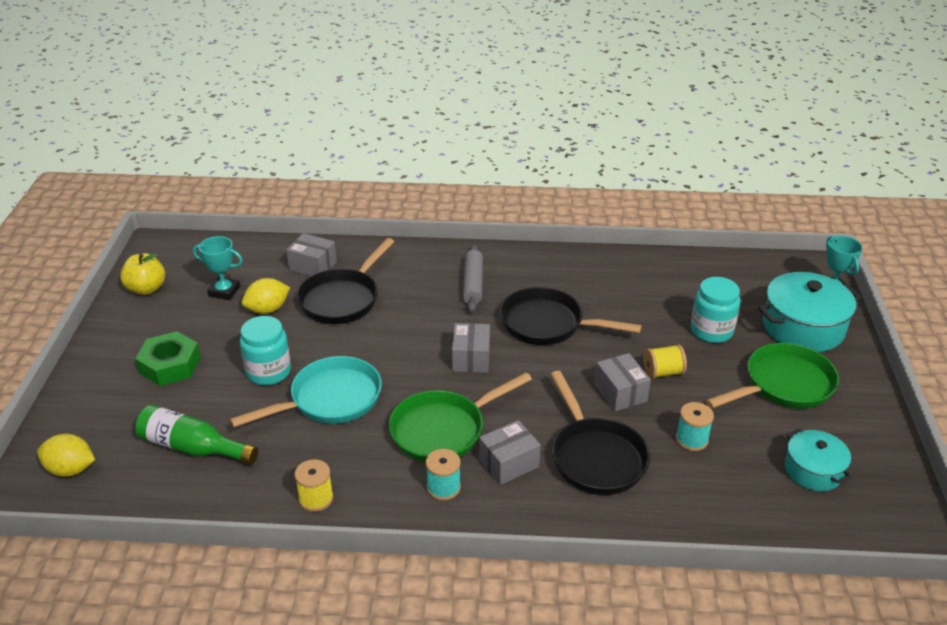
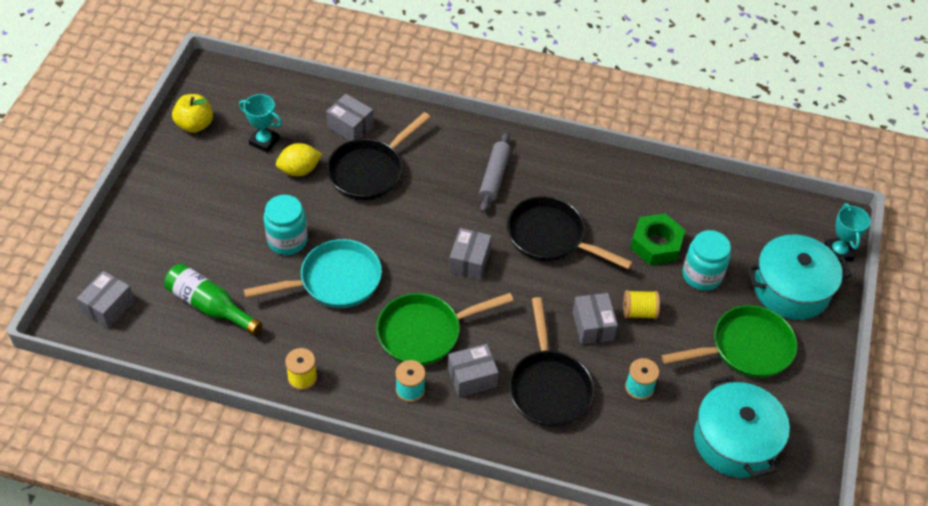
camera: 10 degrees right, 15 degrees up
(70, 469) = (108, 307): yellow lemon -> grey box
(170, 365) = (204, 216): green nut -> green nut (656, 244)
(813, 470) = (735, 441): turquoise pot -> turquoise pot, size x1.66

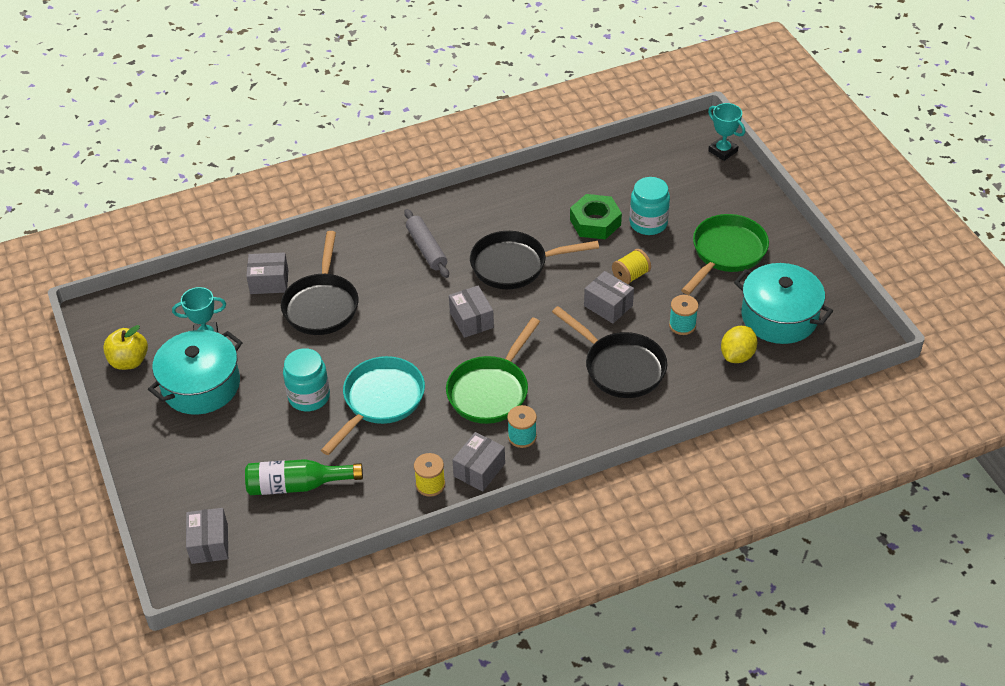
camera: 35 degrees left, 5 degrees down
(299, 170) = (261, 340): yellow lemon -> yellow lemon (737, 355)
(472, 377) = (558, 398): grey box -> grey box (479, 470)
(791, 289) = (716, 194): turquoise pot -> turquoise pot (201, 385)

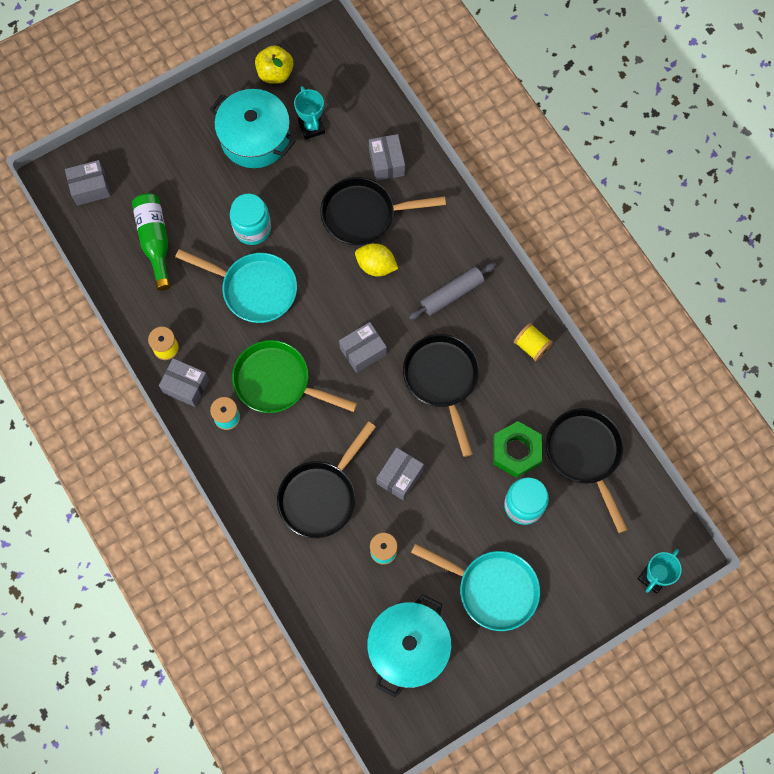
camera: 80 degrees right, 25 degrees up
(605, 178) = (585, 454): none -> black pan
(630, 275) = (444, 494): yellow spool -> yellow spool (531, 346)
(726, 253) = (492, 589): green pan -> turquoise pan
(737, 355) = (350, 607): yellow lemon -> yellow lemon (376, 266)

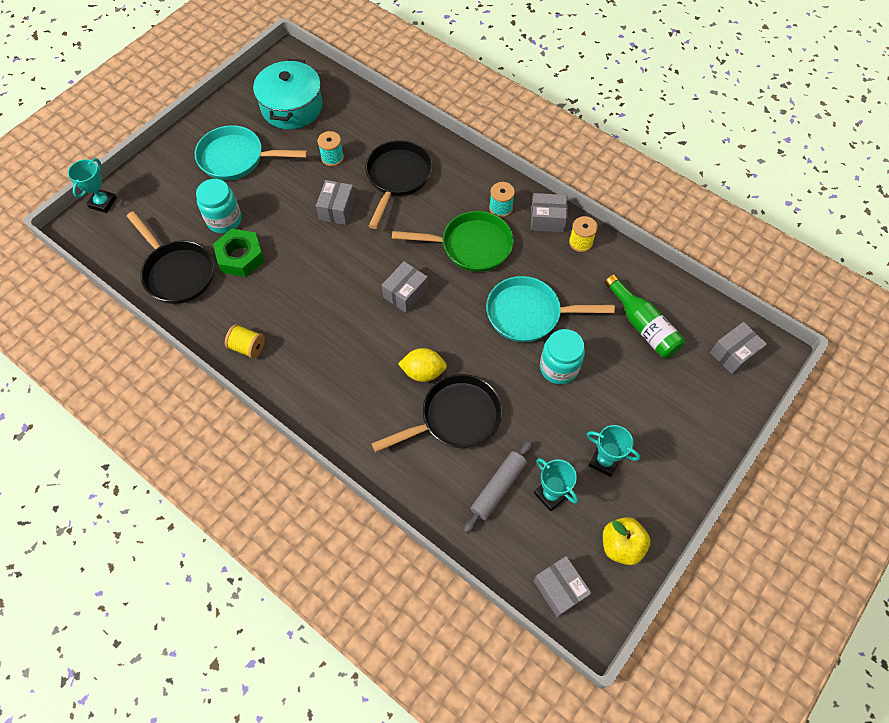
camera: 160 degrees right, 10 degrees down
(255, 138) = (604, 461): turquoise pot -> turquoise trophy
(386, 163) = (453, 482): grey box -> grey box (559, 589)
(442, 380) = (324, 292): black pan -> none
(452, 294) = (339, 370): grey rolling pin -> grey rolling pin (498, 488)

